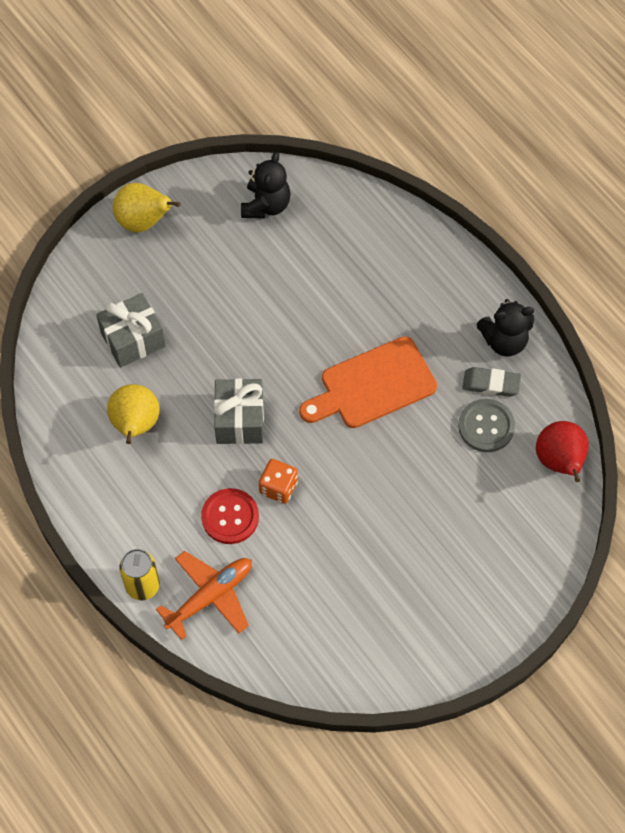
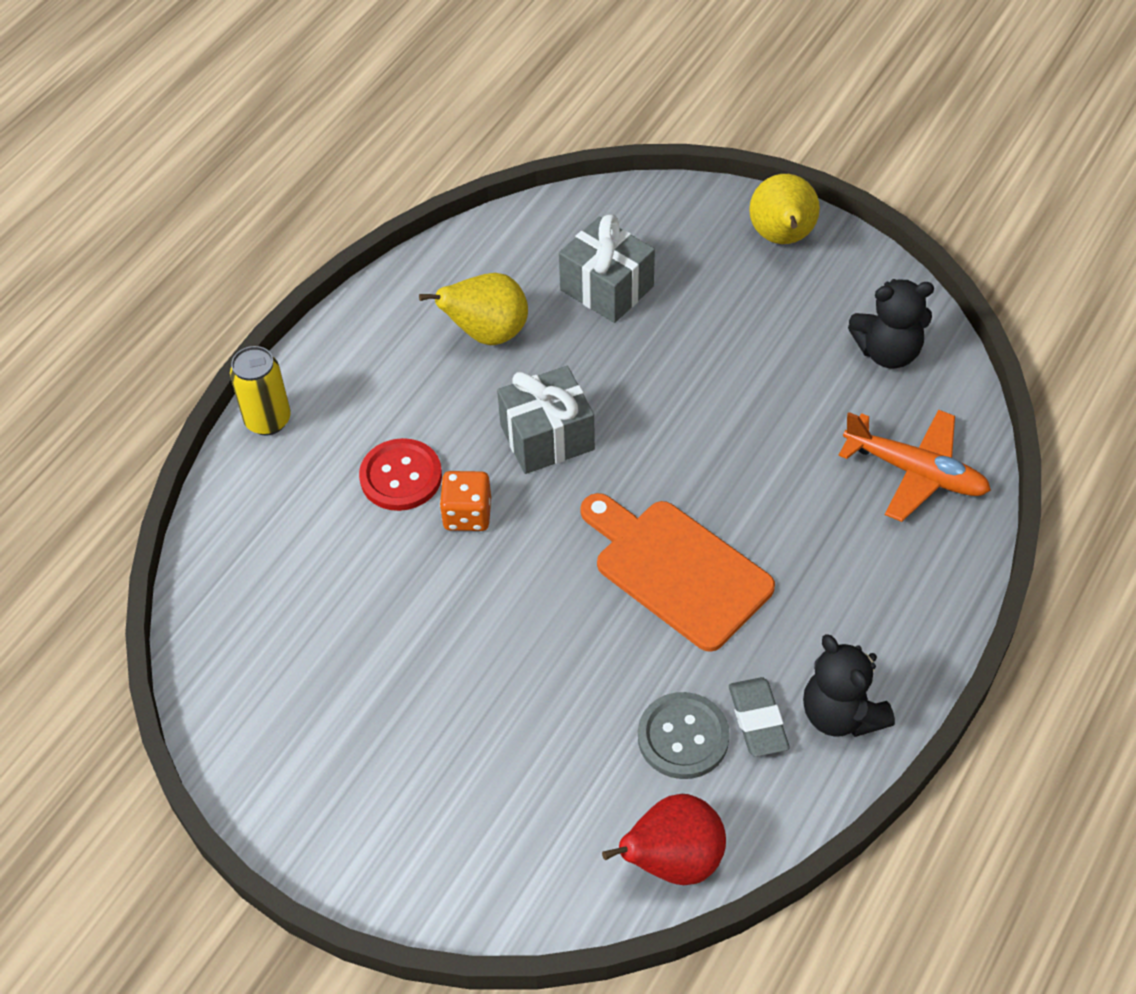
camera: 70 degrees right, 10 degrees down
(210, 596) = (280, 495): orange plane -> orange plane (916, 472)

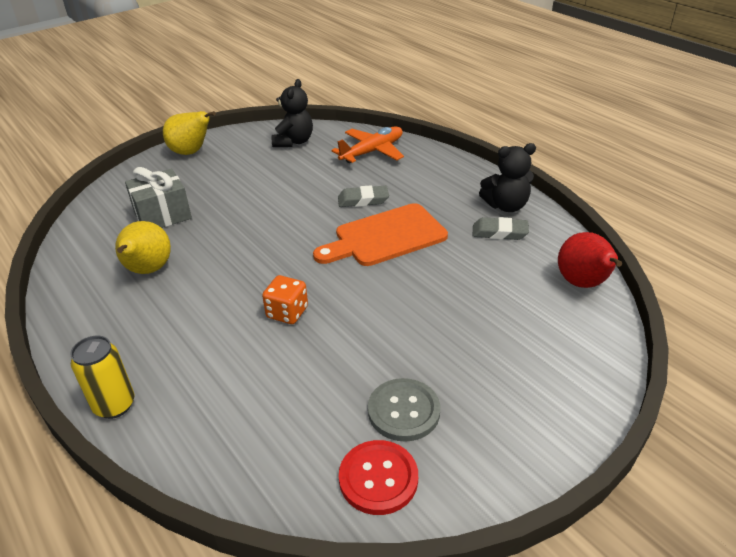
camera: 70 degrees left, 15 degrees down
(401, 476) = (231, 338): red button -> red button (378, 478)
(547, 437) = (253, 264): grey gift -> none
(683, 737) = (501, 261): grey button -> grey button (403, 411)
(760, 509) = (363, 200): none -> grey eraser

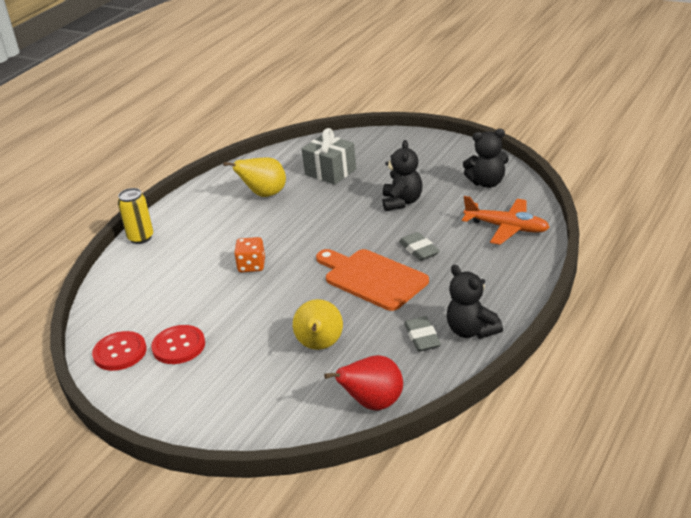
camera: 70 degrees right, 5 degrees down
(191, 152) = (426, 145): yellow pear -> yellow pear (320, 346)
(273, 189) = (402, 202): none -> black teddy bear
(403, 411) = (179, 346): grey button -> red button

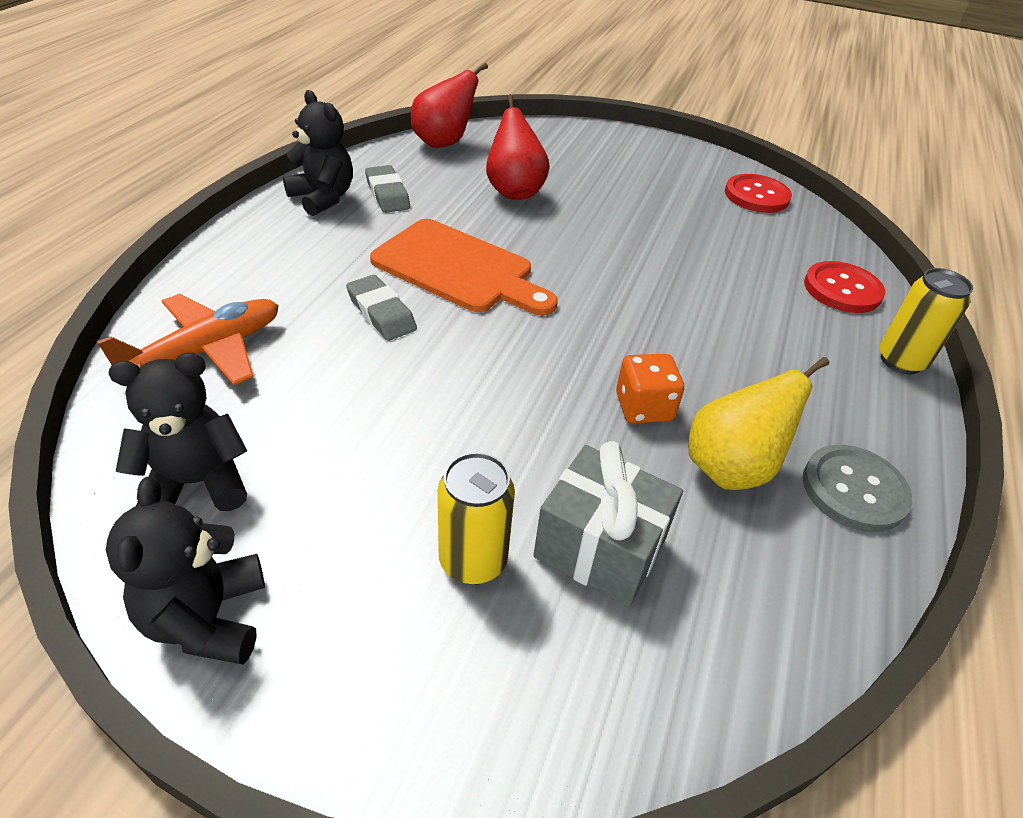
camera: 165 degrees right, 10 degrees up
(179, 346) = (690, 199): red button -> red button (842, 289)
(217, 190) = (854, 490): none -> grey button
(251, 266) = (659, 297): orange dice -> orange dice (643, 407)
(320, 346) = (514, 191): yellow pear -> red pear
(378, 168) = (473, 561): none -> yellow can
(402, 202) = (409, 429): black teddy bear -> black teddy bear (207, 618)
(507, 228) = (207, 351): orange plane -> orange plane turned 120 degrees clockwise

